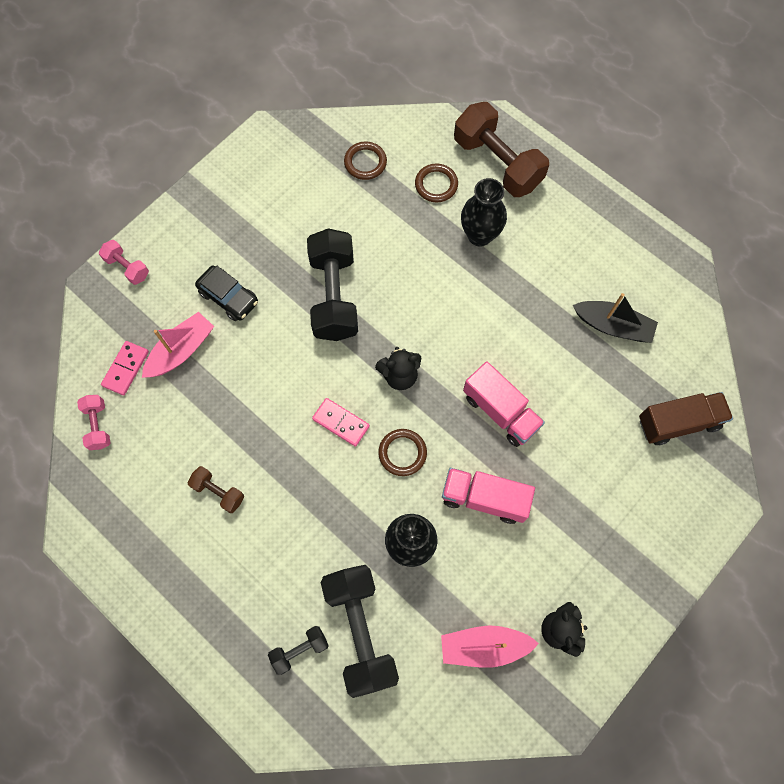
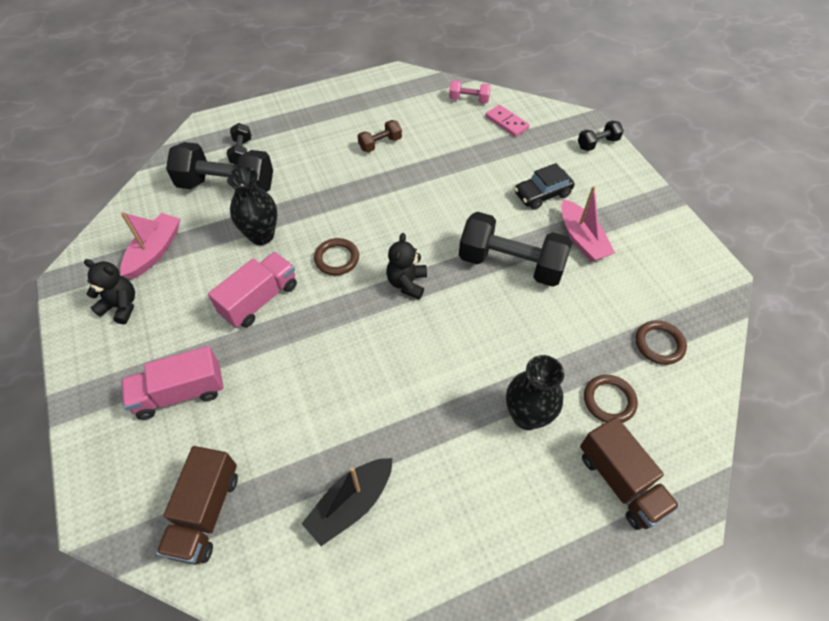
camera: 115 degrees right, 15 degrees down
(127, 267) = (597, 143): pink dumbbell -> black dumbbell
(181, 351) = (506, 154): pink boat -> pink boat (581, 239)
(341, 423) = (388, 228): pink domino -> none
(497, 163) = (620, 482): brown dumbbell -> brown truck
(500, 411) = (326, 347): pink truck -> pink truck (180, 393)

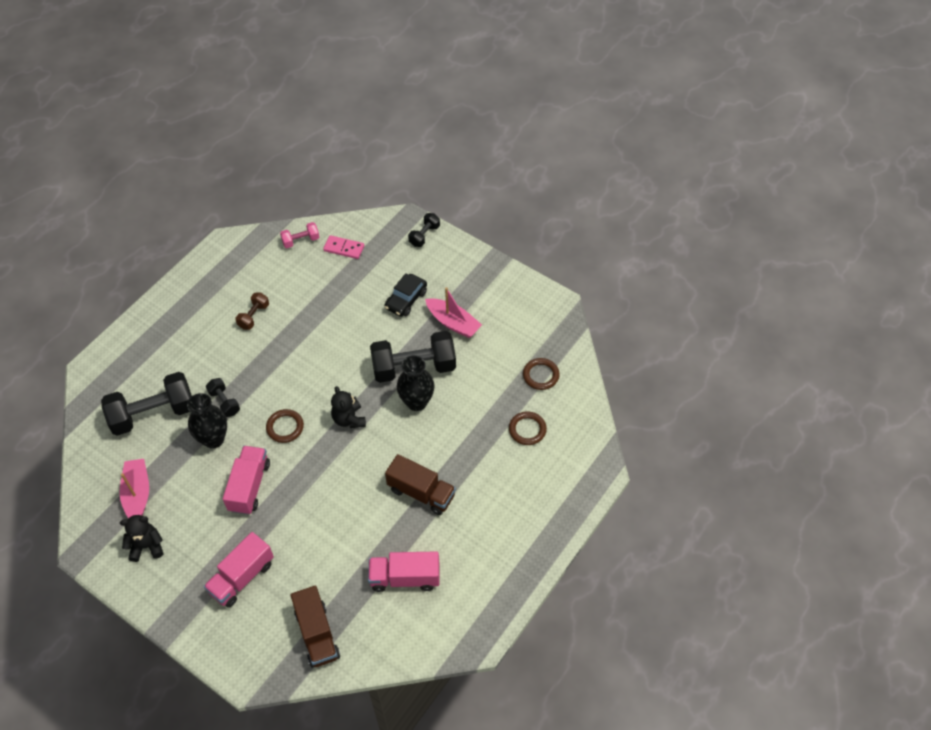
camera: 30 degrees left, 0 degrees up
(241, 152) = (142, 379): black dumbbell -> black dumbbell (224, 402)
(351, 504) = (405, 578): black boat -> pink truck
(527, 416) = (482, 467): black vase -> black vase (417, 402)
(620, 482) = (557, 476): brown truck -> brown truck (421, 493)

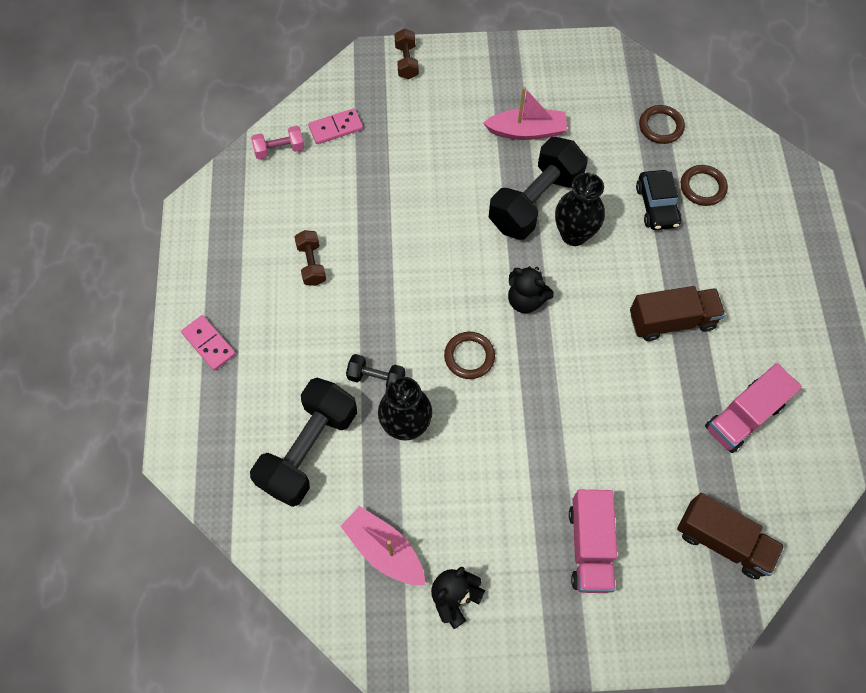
camera: 40 degrees left, 10 degrees up
(160, 322) = (209, 344): none -> pink domino
(249, 486) = (497, 446): pink truck -> none
(301, 241) = (279, 149): pink dumbbell -> pink dumbbell turned 45 degrees clockwise
(406, 300) = (456, 139): black car -> black car (656, 206)
(424, 235) = (406, 61): black dumbbell -> brown dumbbell

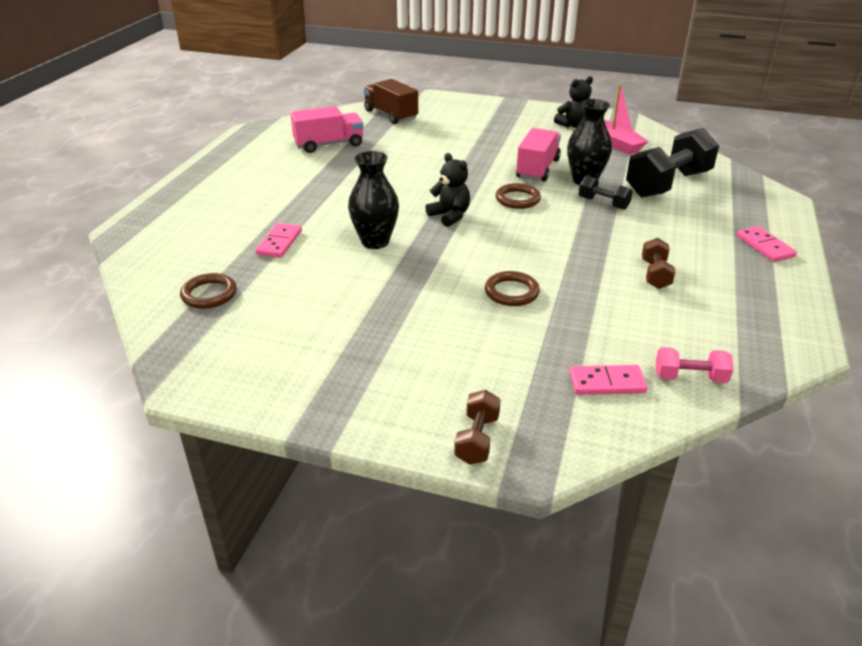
camera: 160 degrees left, 30 degrees down
(526, 131) = (361, 324): pink boat -> none
(535, 202) = (396, 269): black dumbbell -> none
(589, 546) = (476, 125): pink truck -> pink truck (537, 169)
(656, 206) = (279, 243): black car -> pink domino
(671, 321) = (336, 185): brown truck -> none
(702, 187) = (222, 245): brown ring -> brown ring (511, 292)

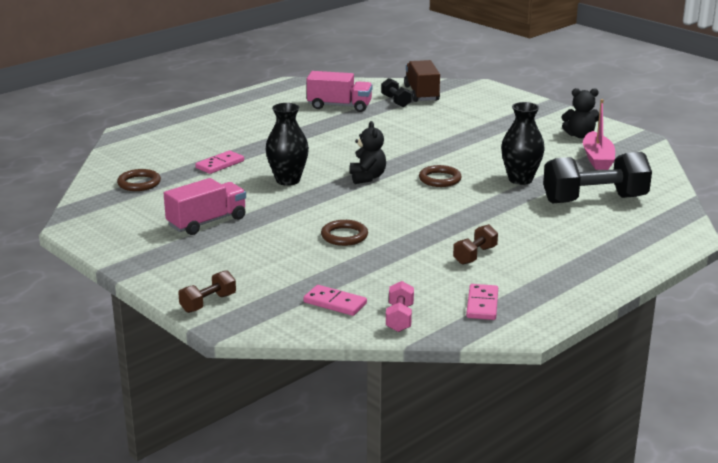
camera: 30 degrees right, 10 degrees down
(537, 169) = (491, 162): pink truck -> pink truck (207, 222)
(603, 203) = (510, 199): black dumbbell -> black dumbbell (396, 101)
(690, 377) = (399, 318): pink dumbbell -> pink dumbbell turned 60 degrees clockwise
(765, 246) = (606, 263): pink domino -> pink domino (482, 304)

